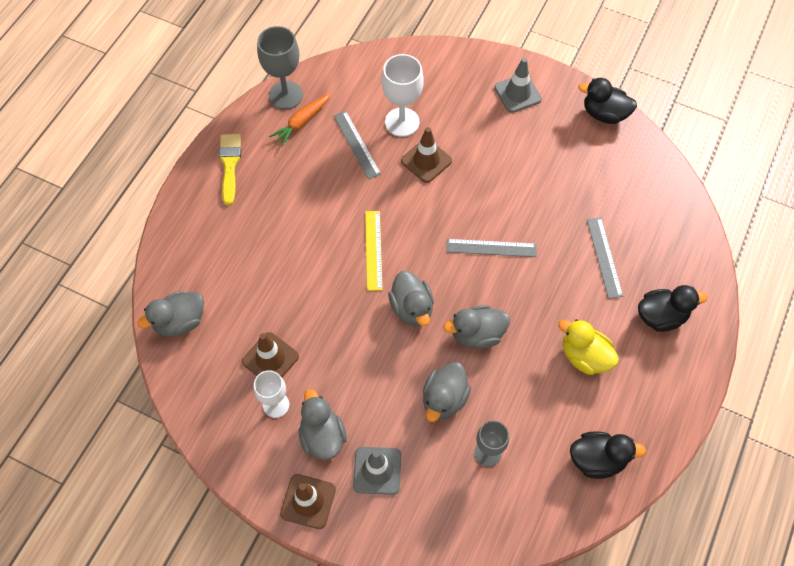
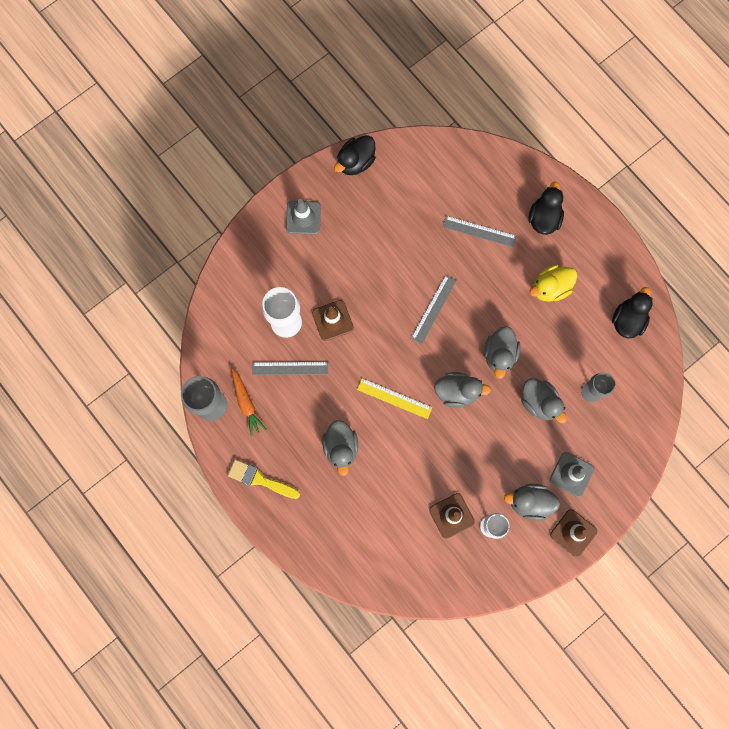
camera: 65 degrees left, 15 degrees up
(180, 321) = (389, 573): grey duck -> grey duck (341, 447)

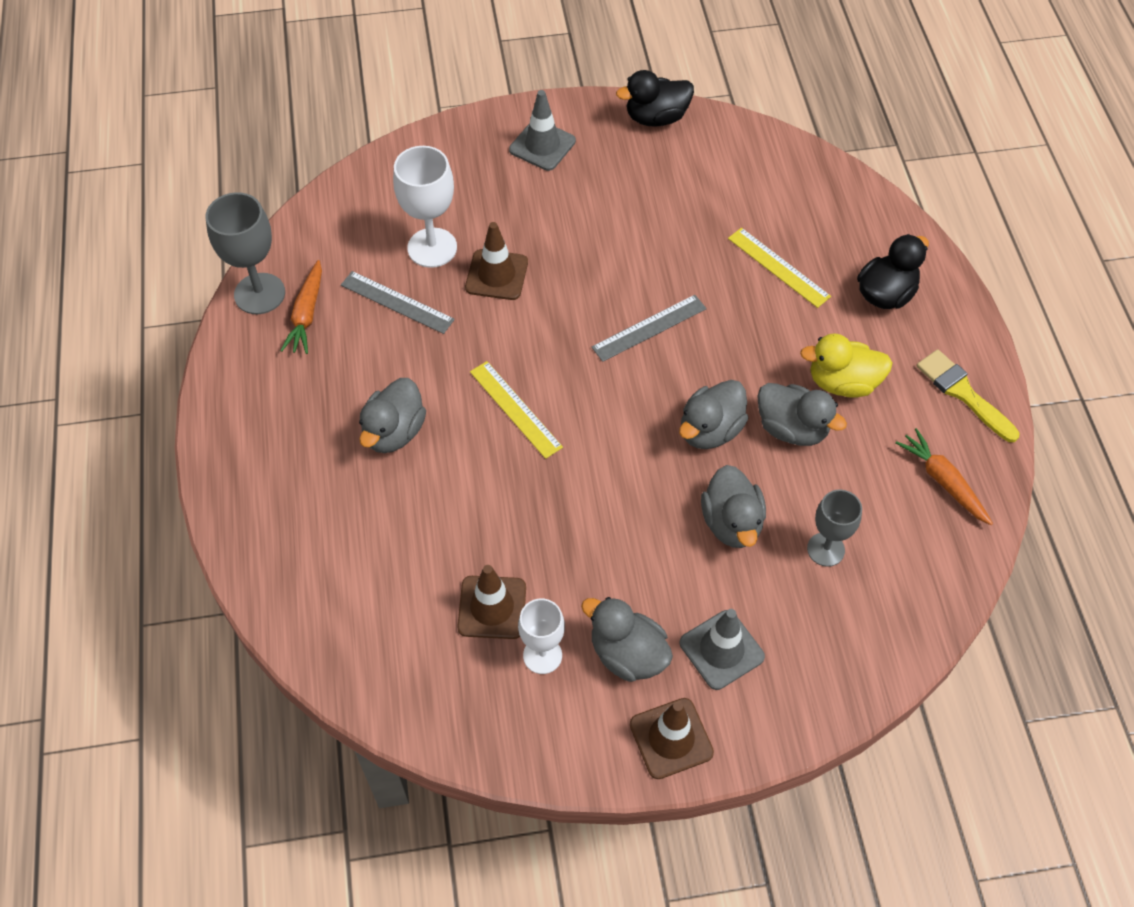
camera: 30 degrees right, 20 degrees down
(260, 479) = (253, 414): yellow brush -> yellow brush (963, 393)
(457, 392) = (613, 446): grey duck -> grey duck (792, 428)
(479, 231) = (778, 267): grey ruler -> yellow ruler
(627, 320) = (942, 481): black duck -> orange carrot

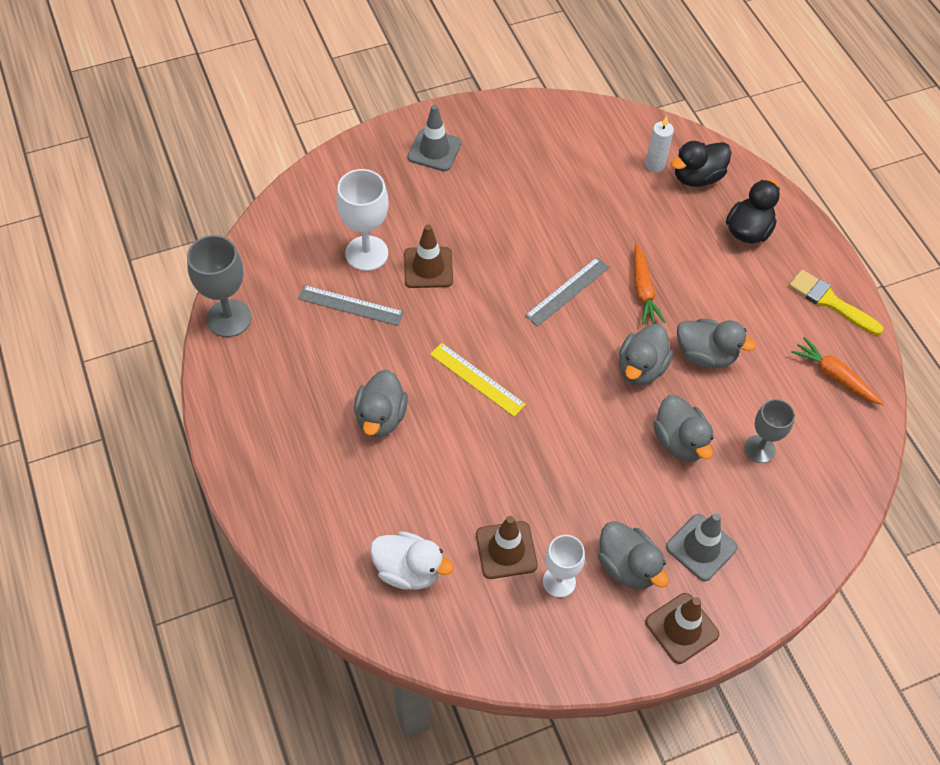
camera: 15 degrees left, 0 degrees up
(306, 314) = (275, 329): orange carrot -> orange carrot (643, 290)
(375, 608) = (409, 570): none -> white duck
(627, 654) = (627, 566): grey duck -> grey duck turned 150 degrees counterclockwise
(656, 117) = (522, 112): black duck -> black duck (697, 177)
(778, 267) = (657, 222): yellow ruler -> none
(794, 201) = (654, 165): none -> white candle
(842, 383) = (734, 310): yellow duck -> none

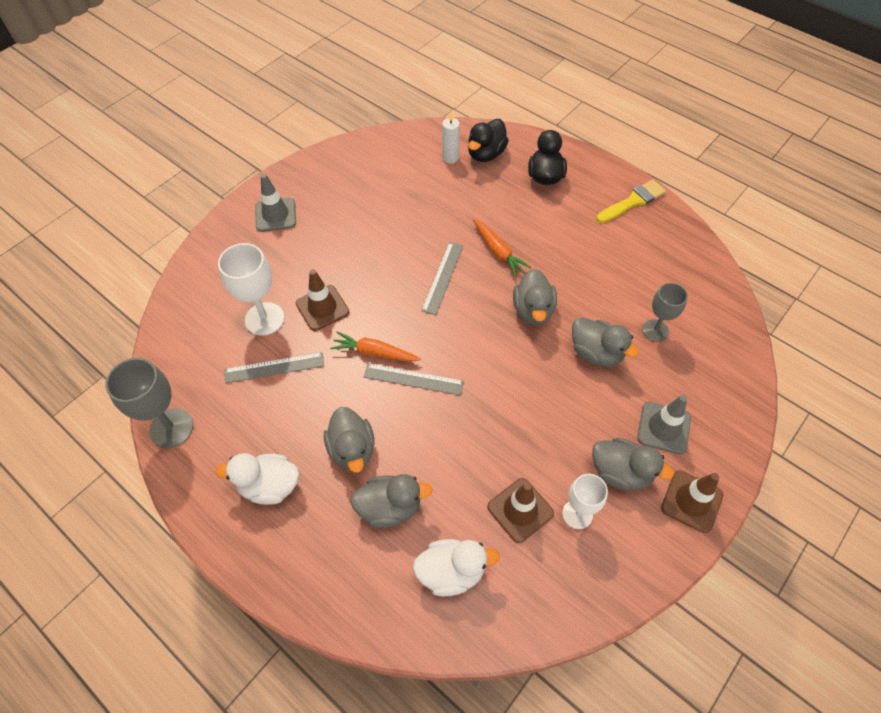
camera: 25 degrees left, 0 degrees up
(288, 413) = (269, 486): none -> white duck
(477, 379) = (413, 379): yellow ruler -> grey ruler
(705, 355) = (573, 279): grey duck -> grey duck (390, 507)
(830, 302) = (632, 201): yellow brush -> yellow brush turned 135 degrees clockwise
(834, 376) = (670, 252): orange carrot -> orange carrot (374, 352)

